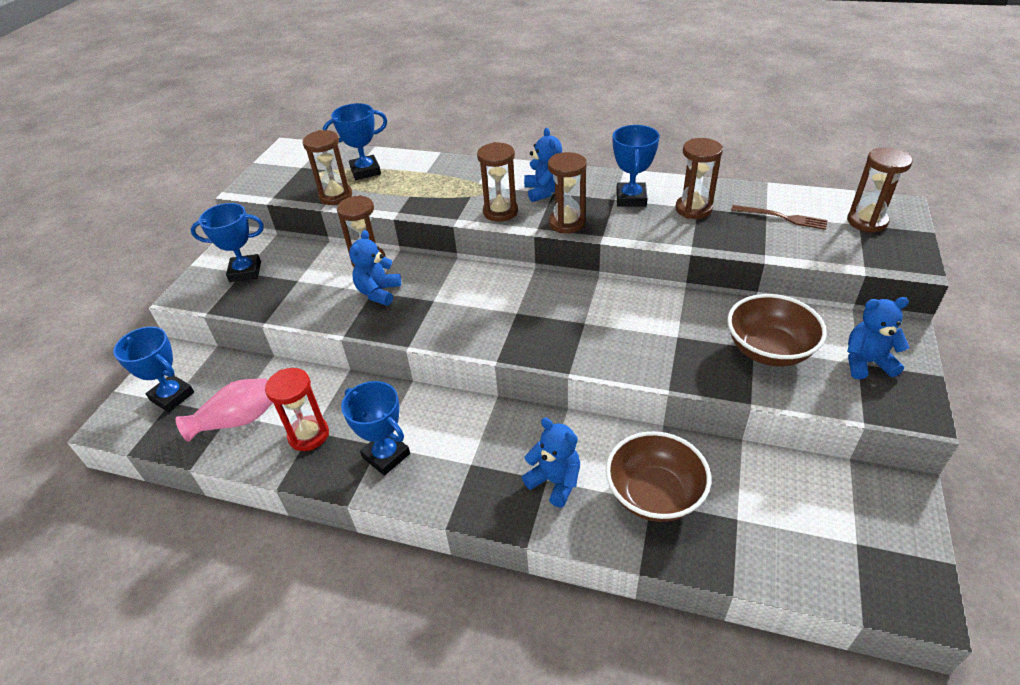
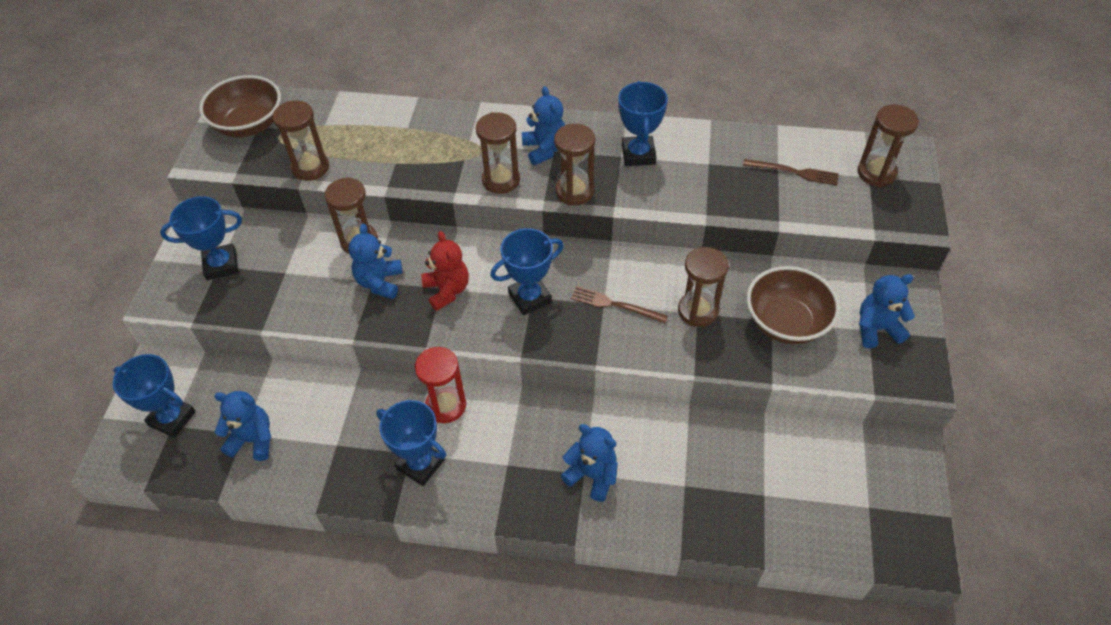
camera: 10 degrees left, 10 degrees up
(237, 420) = (253, 440): pink vase -> blue teddy bear
(308, 435) = (334, 449): red hourglass -> red hourglass (446, 406)
(365, 171) = (337, 129): blue trophy -> blue trophy (530, 298)
(438, 303) = (447, 290): none -> red teddy bear
(595, 324) = (615, 305): none -> brown fork
(654, 494) = (687, 479): brown bowl -> brown bowl (249, 125)
(693, 209) = (704, 166): brown hourglass -> brown hourglass (697, 311)

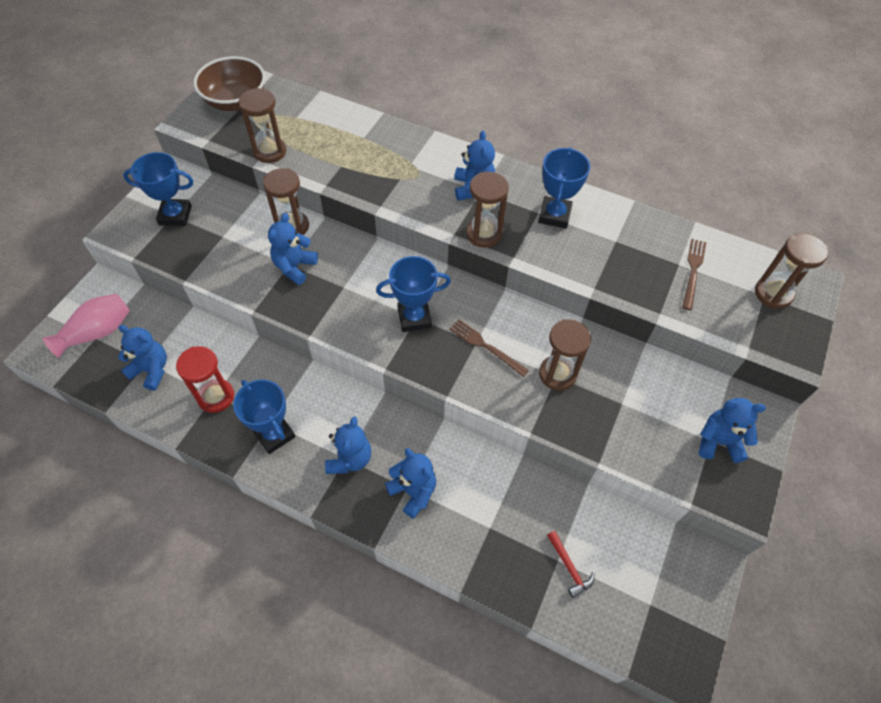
camera: 15 degrees right, 5 degrees up
(172, 418) = (97, 332): blue trophy -> pink vase
(446, 406) = (315, 390): red hourglass -> red hourglass (216, 397)
(447, 290) = (347, 291): red teddy bear -> none
(501, 180) = (423, 206): brown hourglass -> none
(512, 463) = (349, 458): none -> blue teddy bear
(778, 498) = (569, 567): none -> red hammer
(786, 322) = (634, 409): brown bowl -> none
(794, 172) = (693, 271): brown fork -> brown fork turned 105 degrees counterclockwise

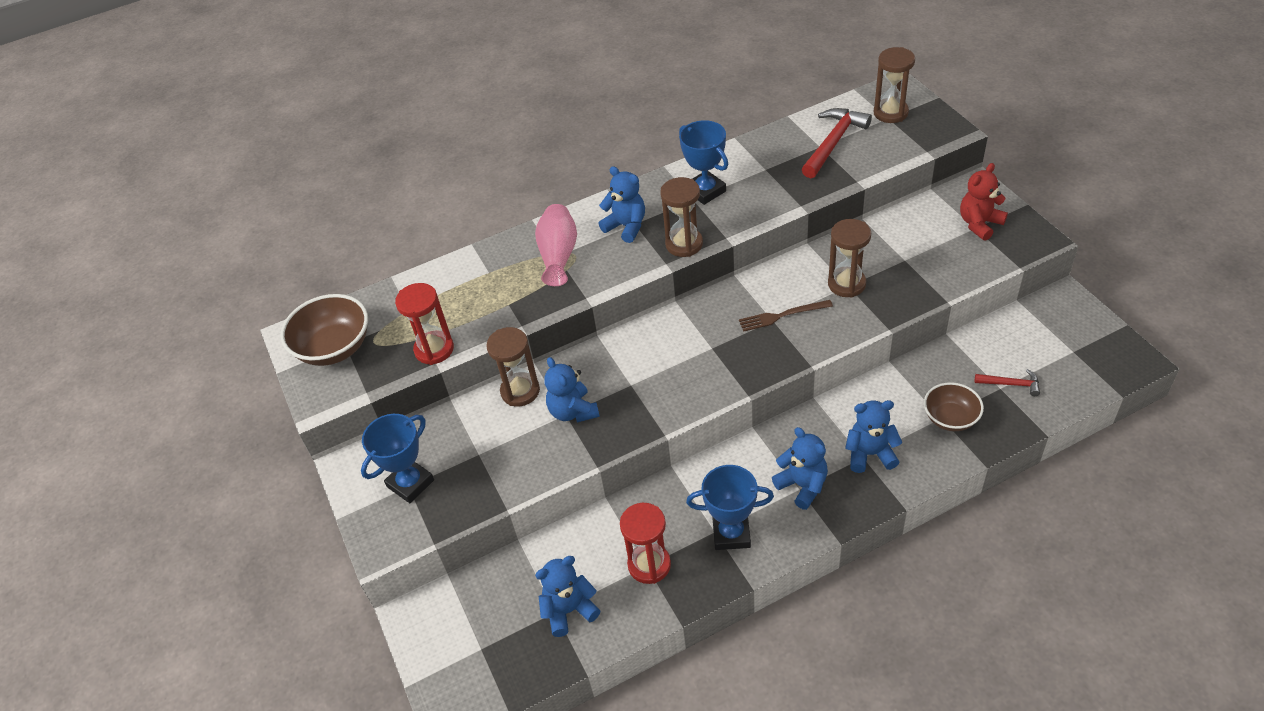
camera: 45 degrees left, 10 degrees down
(97, 332) = (475, 643): pink vase -> pink vase (558, 255)
(270, 151) = (434, 349): brown hourglass -> red hourglass
(414, 318) = (711, 349): blue trophy -> none
(494, 535) = (950, 418): none -> brown bowl
(693, 271) = (833, 142): brown fork -> red hammer
(718, 442) = (979, 224): blue teddy bear -> red teddy bear

